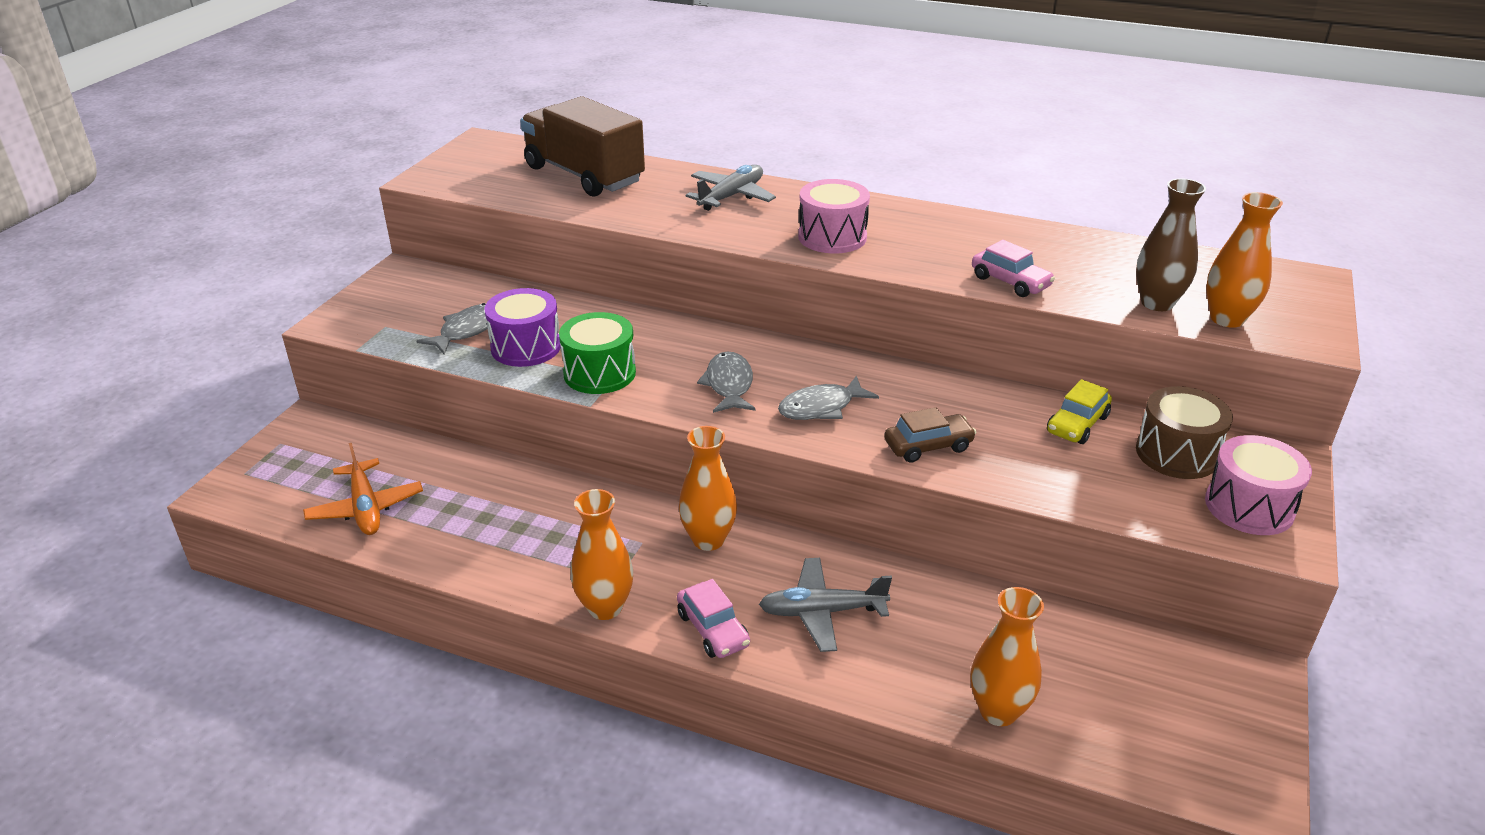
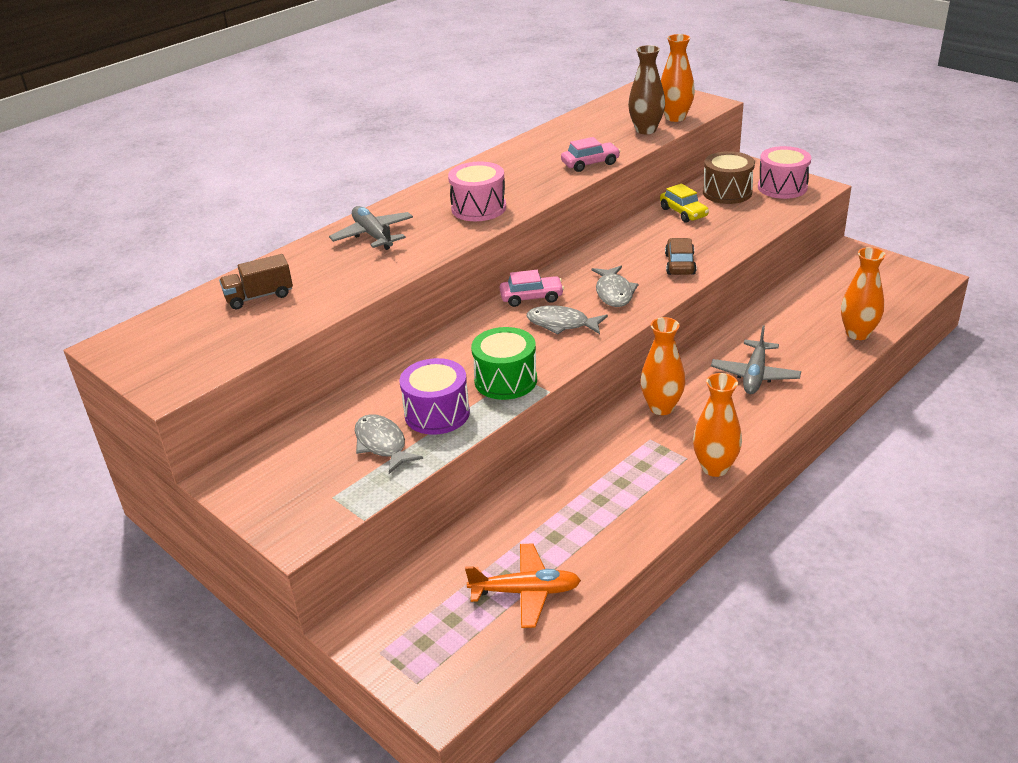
camera: 65 degrees left, 0 degrees up
(584, 175) = (259, 296): brown truck -> brown truck, size x0.50
(713, 629) = (755, 422): pink car -> pink car (531, 297)

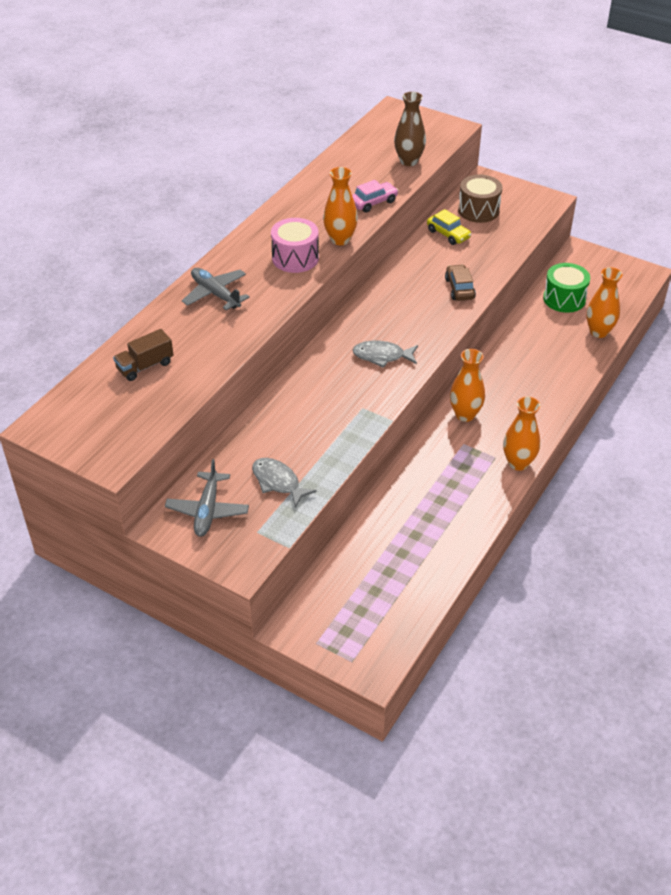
camera: 15 degrees left, 10 degrees up
(437, 413) = (311, 450): purple drum -> none
(505, 380) = (355, 414): green drum -> green drum (564, 299)
(526, 592) = (408, 581): orange plane -> none
(531, 297) = (349, 332): pink car -> none
(614, 293) = (414, 321): grey fish -> none
(675, 117) = (429, 145): orange vase -> orange vase (340, 239)
(755, 375) = (529, 378): grey plane -> grey plane (207, 510)
(782, 187) = (522, 202): pink drum -> none

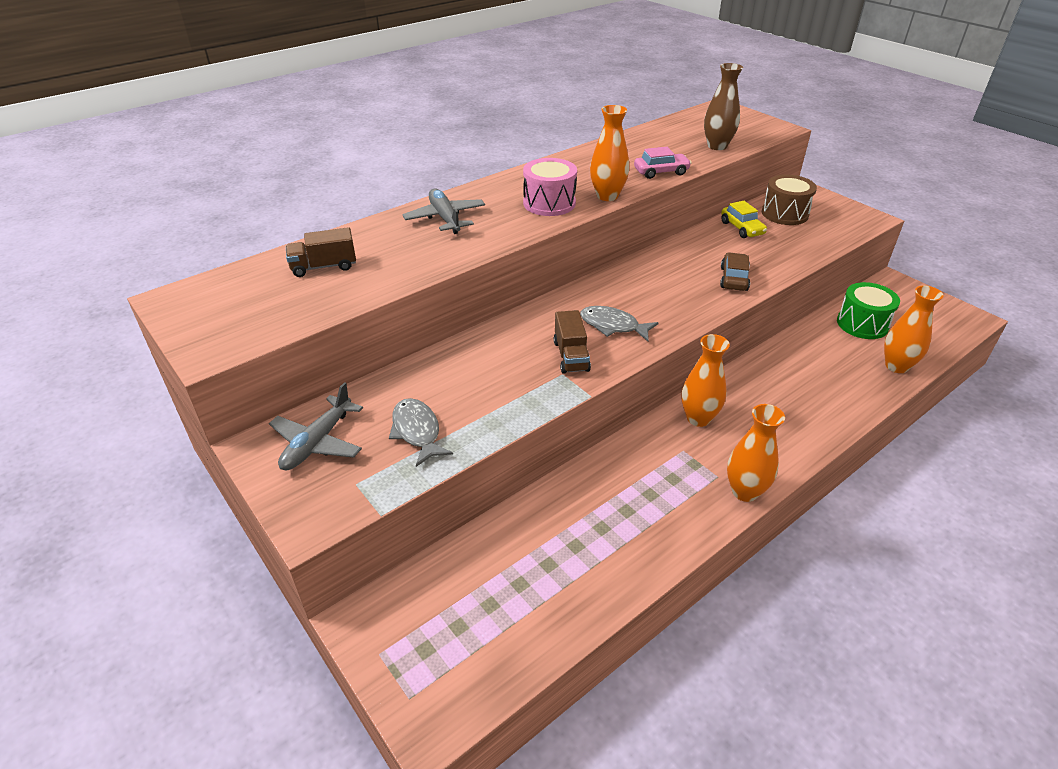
camera: 20 degrees right, 5 degrees down
(362, 391) = (571, 356): none -> brown truck

